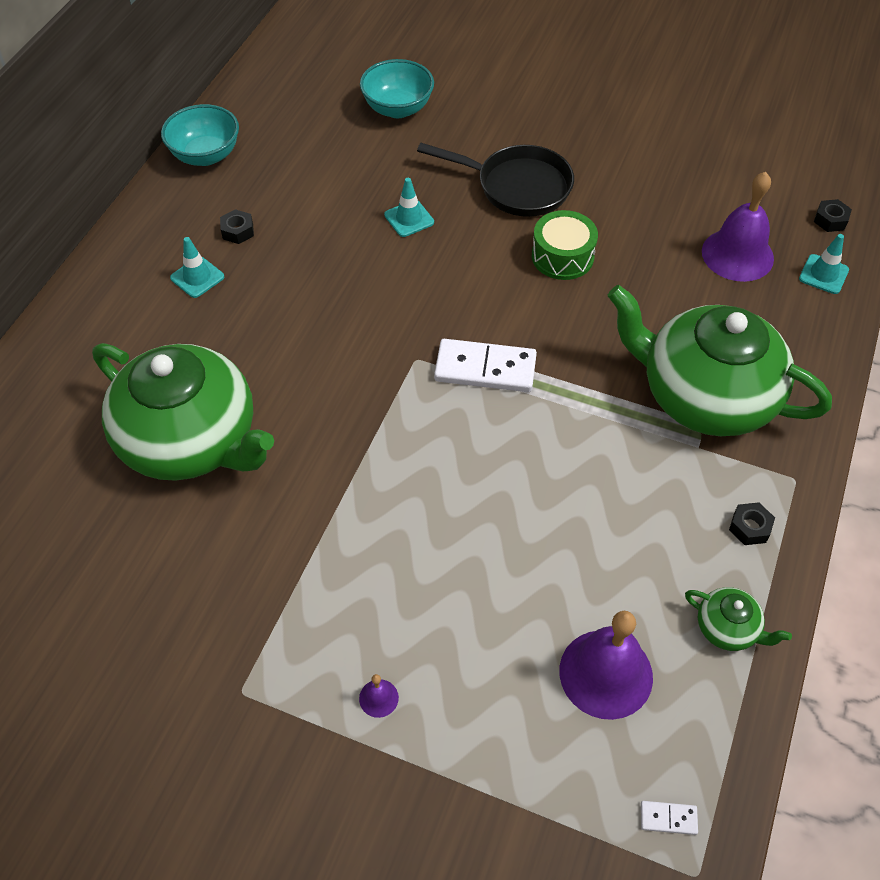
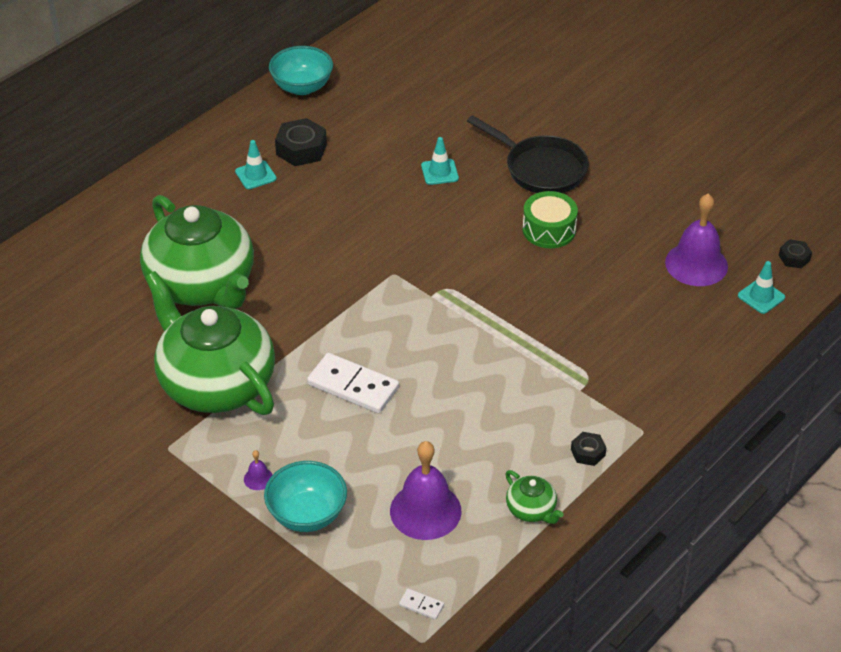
camera: 20 degrees right, 10 degrees down
(238, 231) = (301, 149): black nut -> black nut, size x1.79
(398, 108) = (473, 86): turquoise bowl -> turquoise bowl (307, 514)
(485, 369) = (443, 294): white domino -> white domino (353, 386)
(705, 396) = (606, 357): green teapot -> green teapot (215, 383)

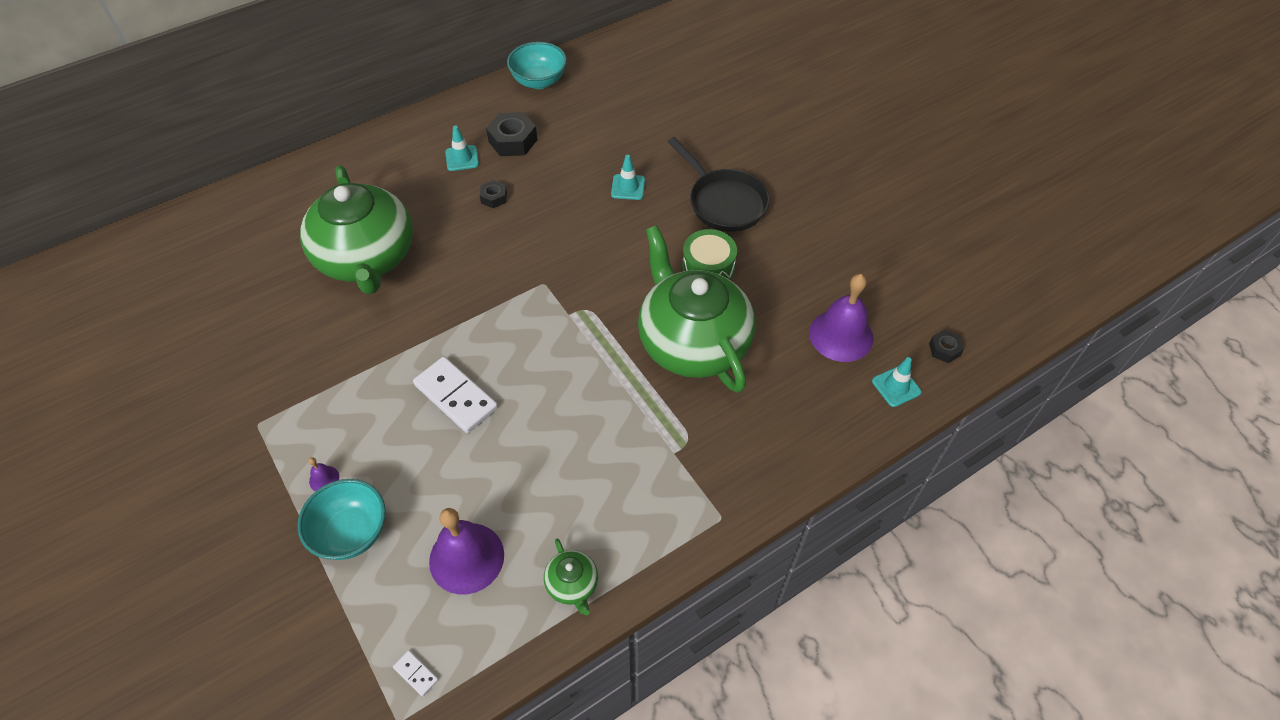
camera: 15 degrees right, 10 degrees up
(215, 383) = (332, 364): green teapot -> green teapot (692, 342)
(588, 452) = (655, 529): black nut -> black nut (494, 197)

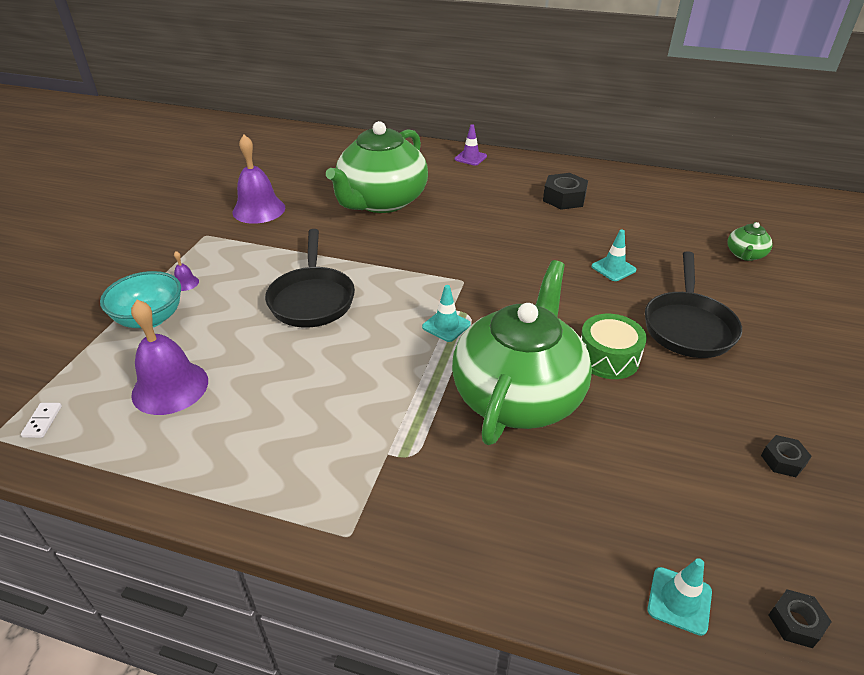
camera: 50 degrees right, 15 degrees down
(375, 148) = (470, 158): none -> purple traffic cone
(456, 397) = (312, 299): white domino -> black pan
(462, 158) = (515, 189): turquoise traffic cone -> turquoise traffic cone (446, 326)
(494, 197) = (504, 218): black nut -> black nut (783, 460)
(539, 81) = (632, 179): turquoise bowl -> none
(572, 584) = (189, 467): green teapot -> green teapot (745, 255)
(841, 335) = (674, 503): purple bell -> purple bell (259, 209)

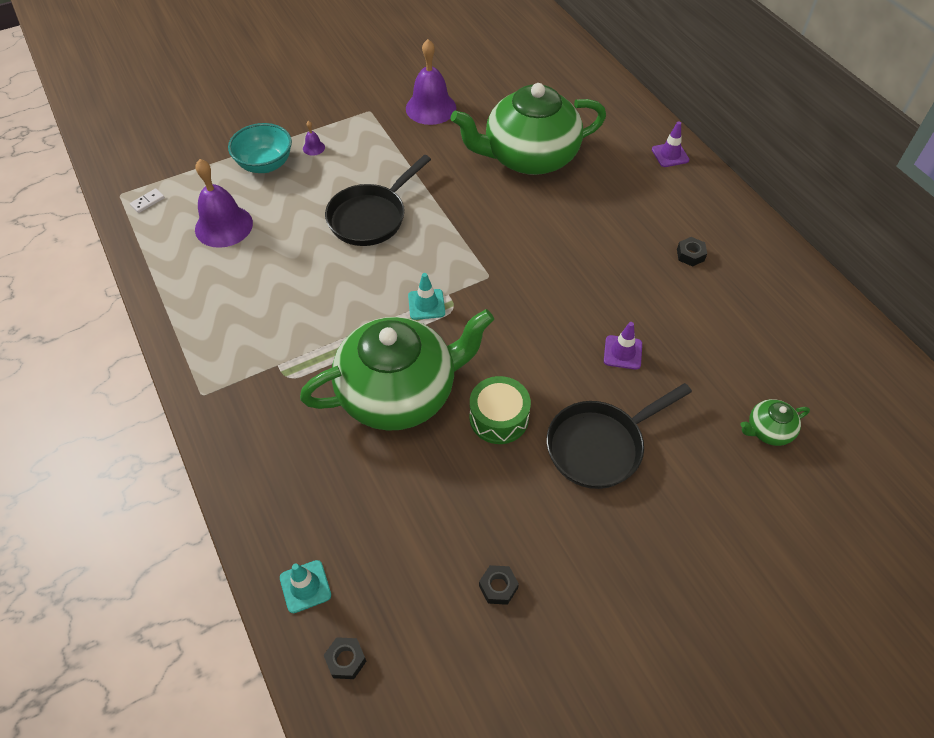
camera: 45 degrees right, 15 degrees up
(564, 198) = (690, 255): black nut -> black nut, size x0.56
(613, 268) = (622, 352): turquoise traffic cone -> purple traffic cone

